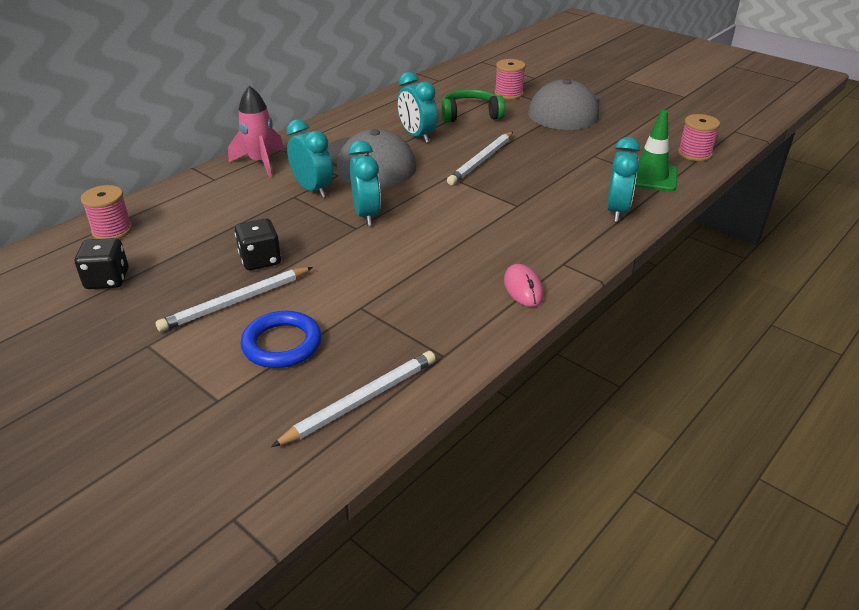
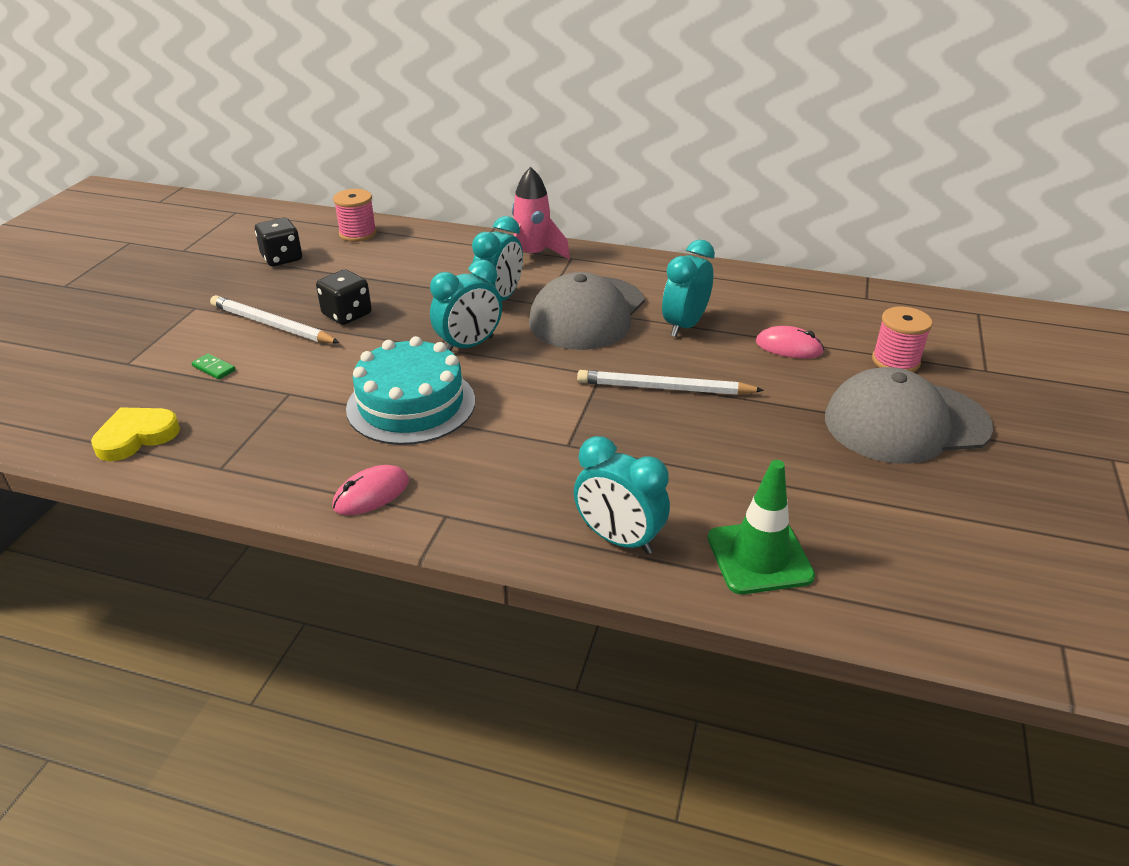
camera: 65 degrees right, 0 degrees up
(282, 344) = (214, 368): blue ring -> green domino
(361, 401) = (136, 436): white pencil -> yellow heart
(425, 253) = (411, 404): none -> turquoise cake
(470, 115) = (789, 347): green headphones -> pink mouse
(617, 211) = (619, 539): turquoise clock -> turquoise clock turned 45 degrees clockwise
(694, 154) = (898, 599): pink spool -> none

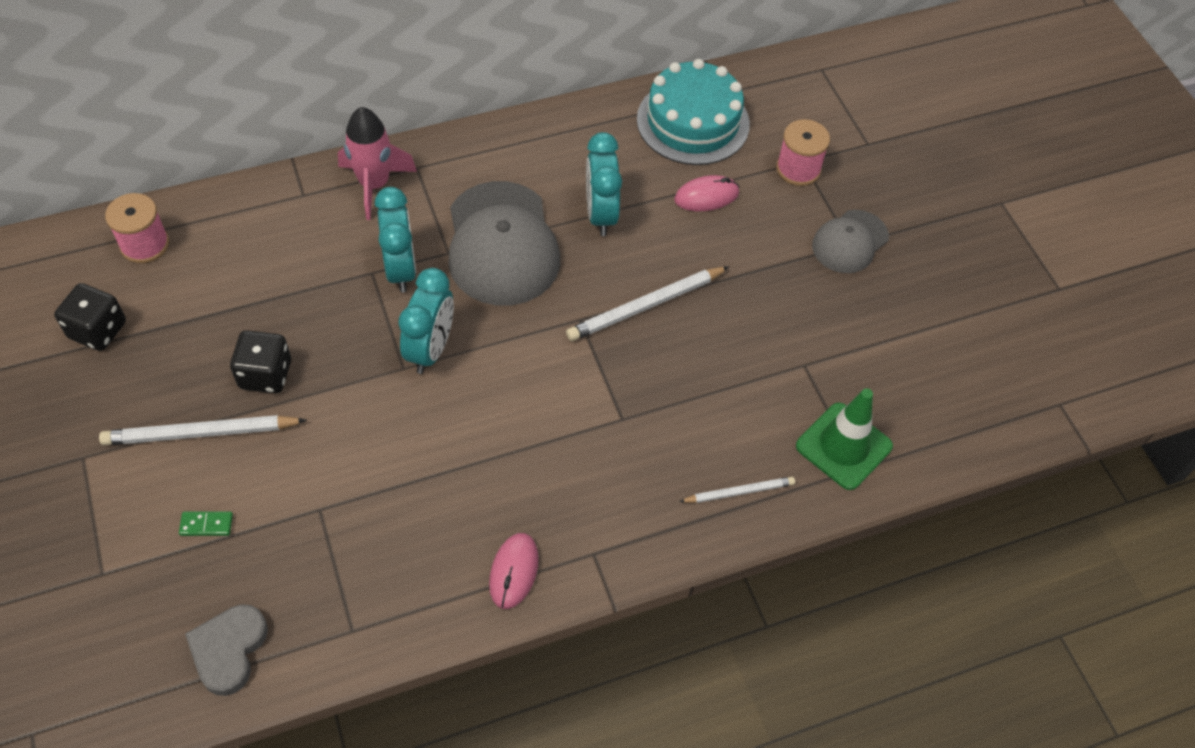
camera: 40 degrees left, 20 degrees up
(136, 436) = (229, 650): yellow heart -> grey heart
(411, 404) = (448, 454): turquoise cake -> turquoise cake (693, 122)
(619, 539) = (739, 492): turquoise clock -> white pencil
(905, 423) = (849, 242): grey cap -> grey cap, size x0.57

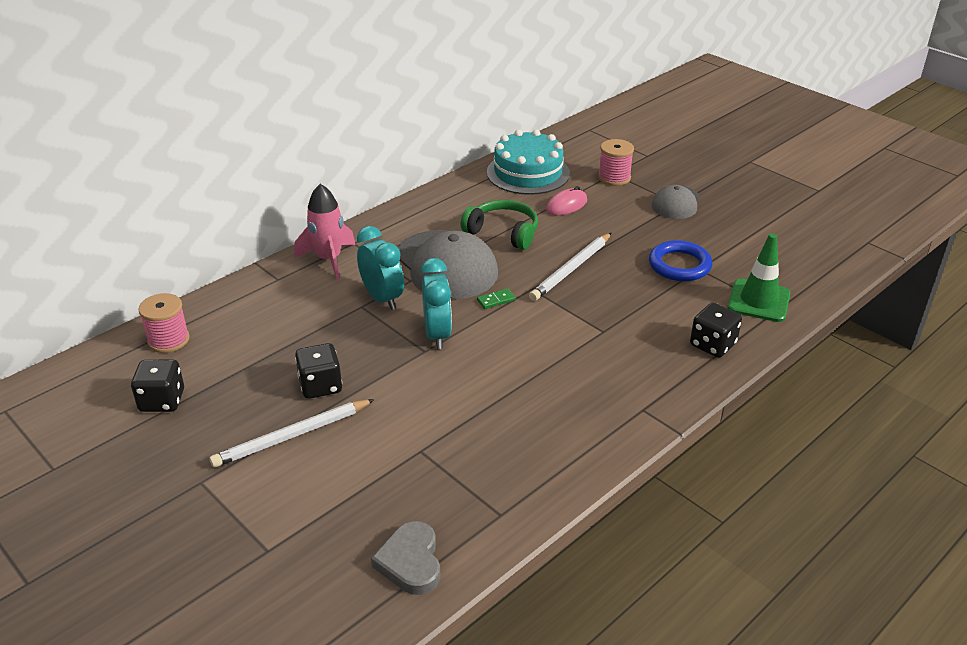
camera: 20 degrees left, 20 degrees down
(206, 525) = (336, 490): green domino -> green domino (496, 300)
(514, 571) = (595, 438): pink mouse -> none
(601, 214) = (503, 232): turquoise clock -> green headphones
(739, 492) = (712, 345): white pencil -> black dice
(783, 350) = (679, 265): none -> blue ring

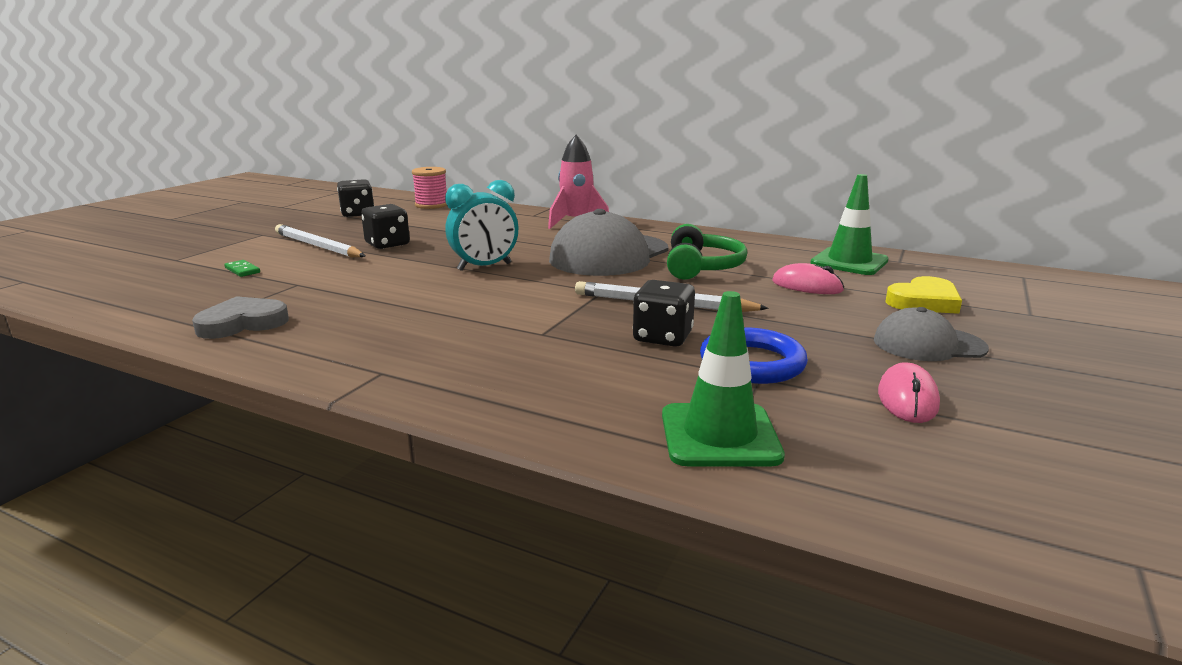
camera: 70 degrees right, 15 degrees down
(382, 298) = (530, 243): turquoise clock -> none
(410, 562) = (138, 300): grey heart -> grey heart (242, 323)
(496, 300) = (564, 280): green domino -> green domino (242, 270)
(528, 173) = (849, 262): turquoise cake -> green traffic cone
(614, 177) = (924, 301): pink spool -> yellow heart
(712, 345) = (558, 406): black dice -> black dice (662, 337)
(736, 235) = (907, 399): none -> pink mouse

